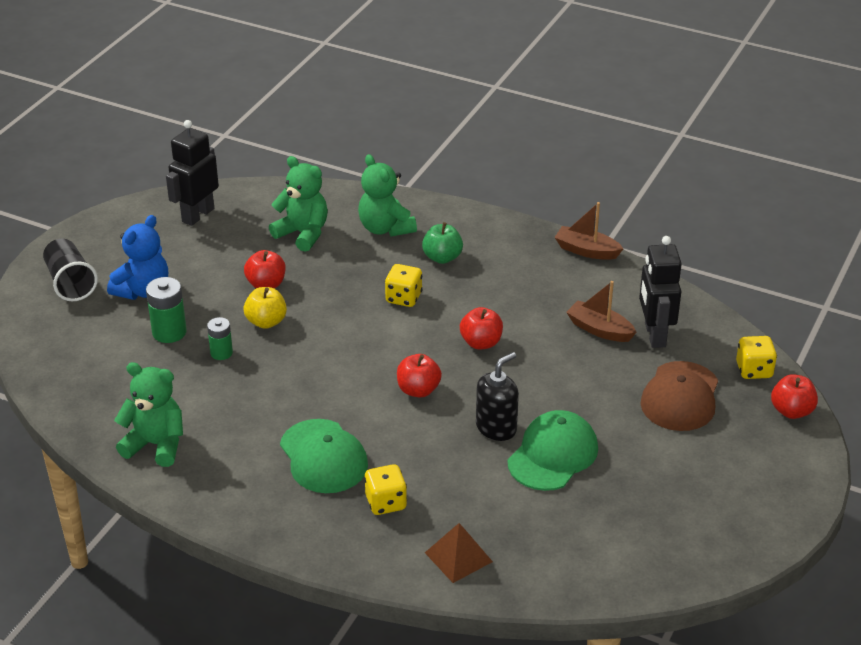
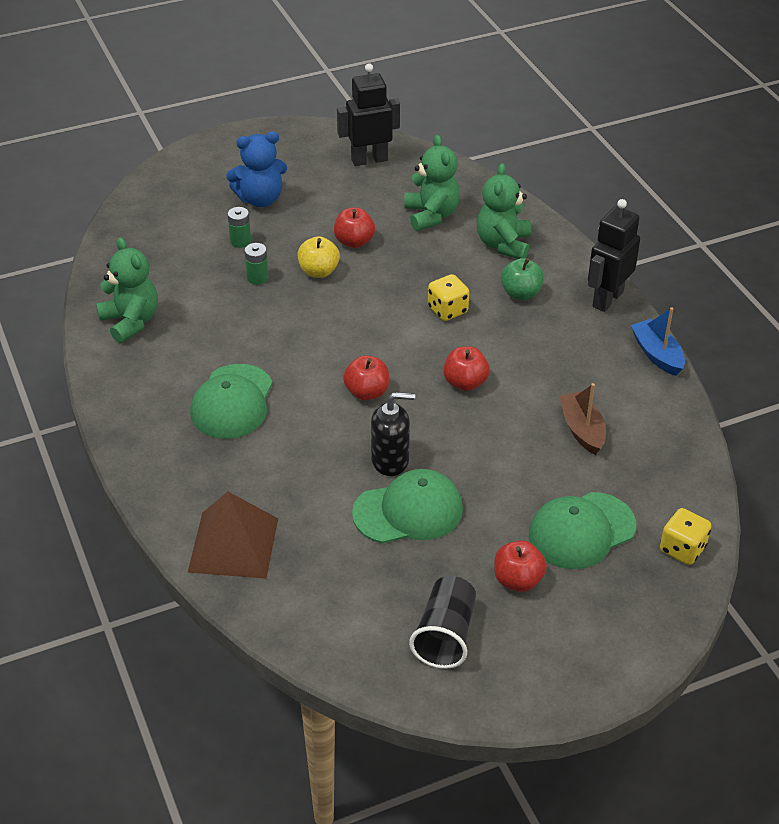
camera: 40 degrees right, 5 degrees up
(70, 283) = (218, 167): black cup -> black cup (445, 635)
(169, 332) = (240, 241): green battery -> green battery, size x0.64
(386, 502) = (233, 466): yellow dice -> none
(458, 557) = (233, 544): brown pyramid -> brown pyramid, size x1.57
(586, 250) = (657, 354): brown boat -> blue boat
(654, 335) = (626, 463): black robot -> black robot (607, 299)
(680, 397) = (581, 531): brown cap -> green cap
(791, 411) = (672, 608): red apple -> red apple (518, 580)

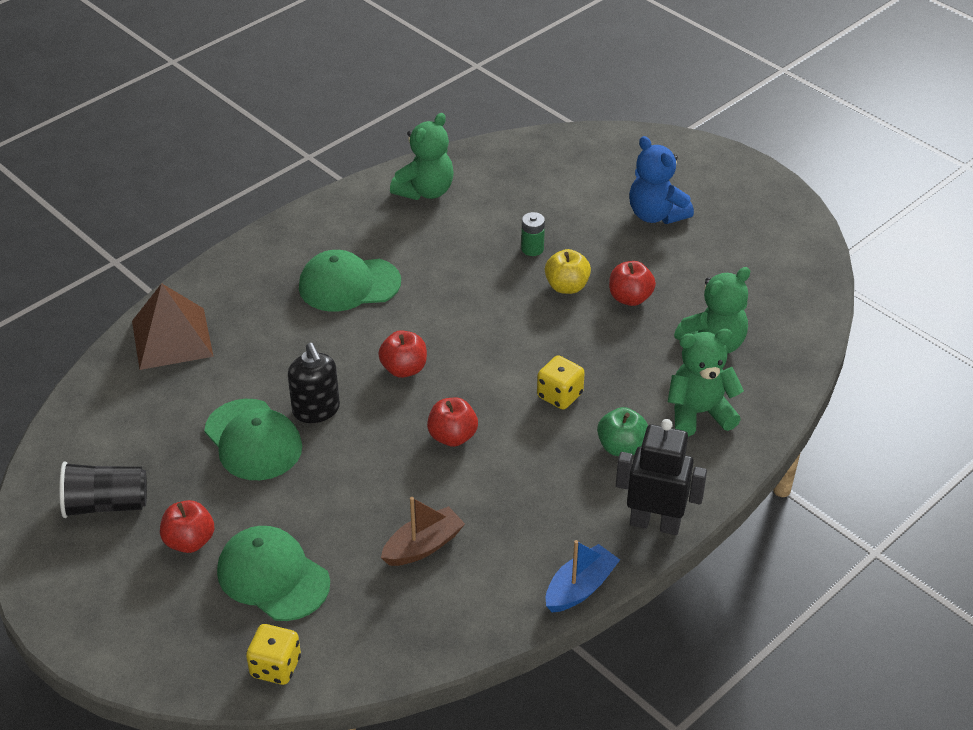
camera: 70 degrees right, 0 degrees up
(240, 241) = (581, 221): green battery -> none
(369, 160) = (779, 271): black robot -> none

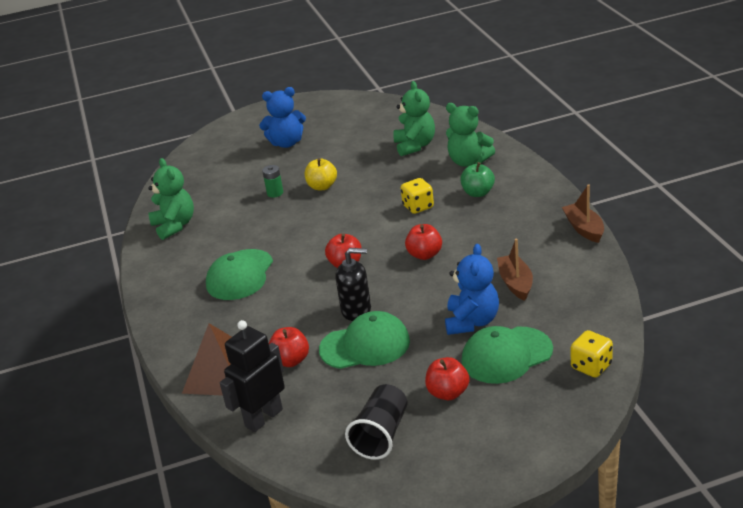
camera: 60 degrees left, 10 degrees down
(328, 525) = (472, 321): none -> blue teddy bear
(580, 588) = (584, 228): blue boat -> brown boat
(630, 298) = (352, 166): red apple -> red apple (291, 360)
(655, 523) = (547, 193): black robot -> black robot (263, 418)
(699, 413) = (468, 161): green teddy bear -> green teddy bear turned 75 degrees counterclockwise

